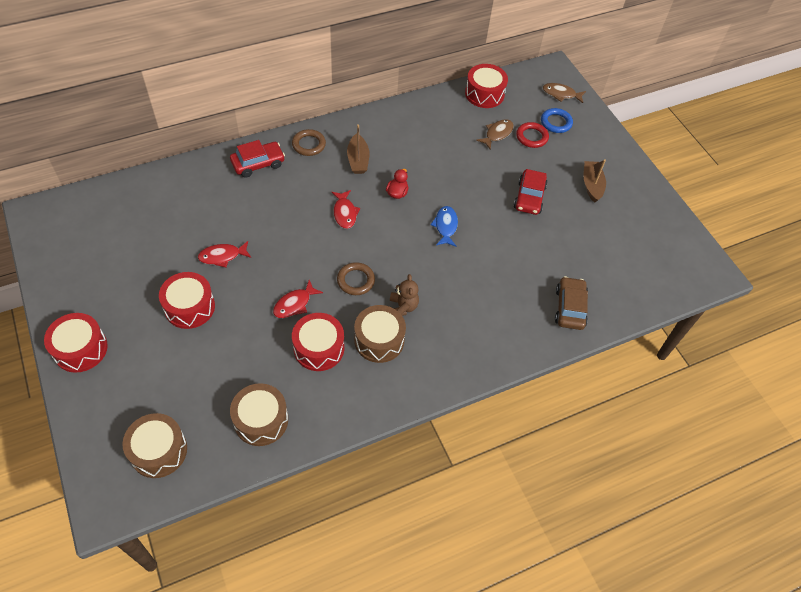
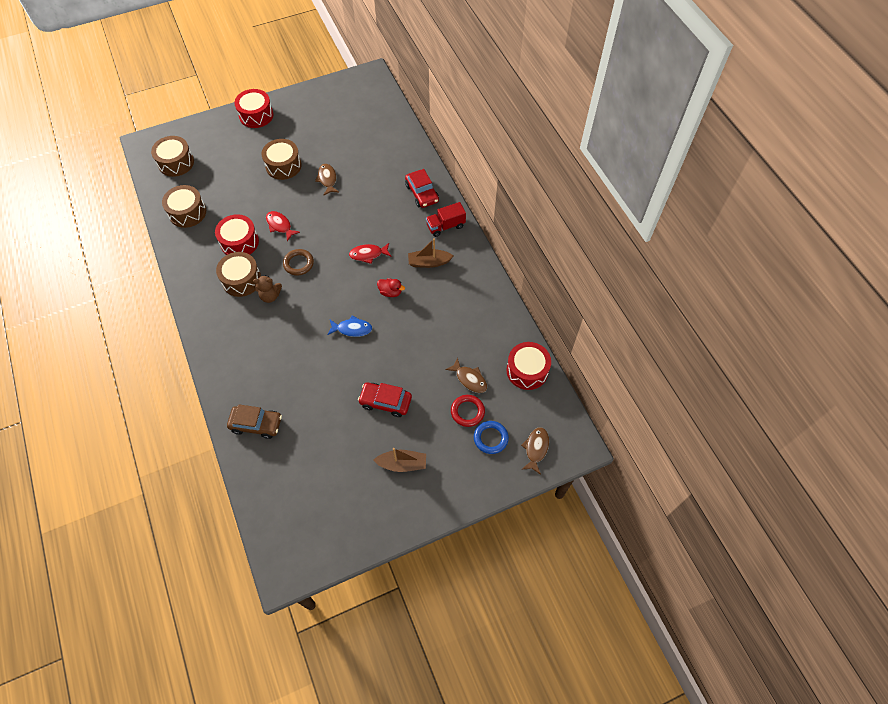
camera: 95 degrees right, 5 degrees up
(189, 307) = (283, 166): red drum -> brown drum
(222, 256) = (327, 179): red fish -> brown fish
(309, 144) = (445, 226): brown ring -> red truck

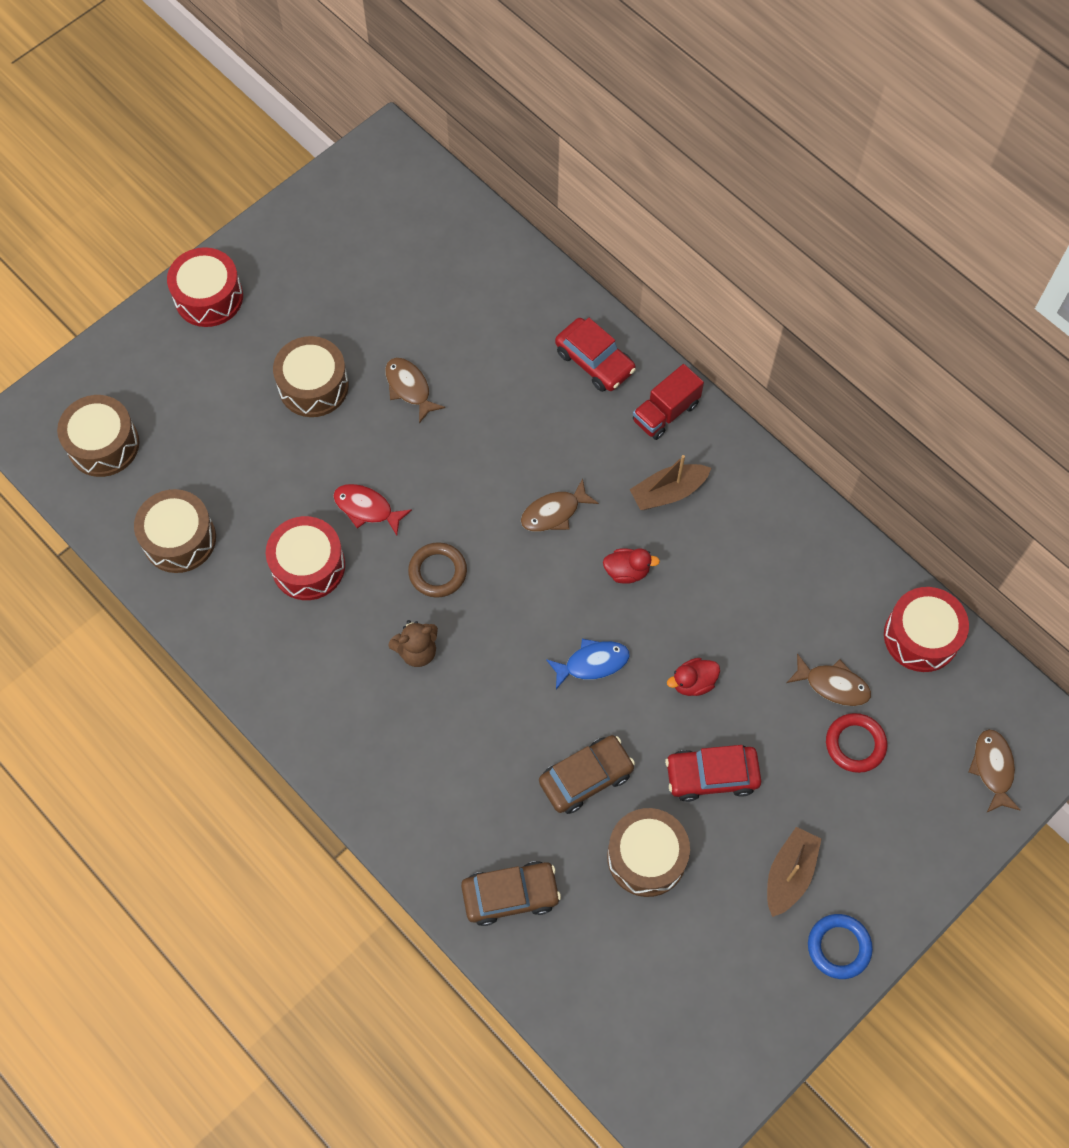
camera: 20 degrees left, 5 degrees up
(241, 280) = (349, 638): brown drum -> brown drum (646, 857)
(322, 381) = (586, 777): none -> brown car
(368, 254) = (554, 512): red fish -> brown fish
(398, 354) = (693, 682): none -> red duck
(402, 464) = (789, 874): brown boat -> brown boat turned 45 degrees counterclockwise
(490, 438) = (913, 777): blue ring -> blue ring (839, 947)

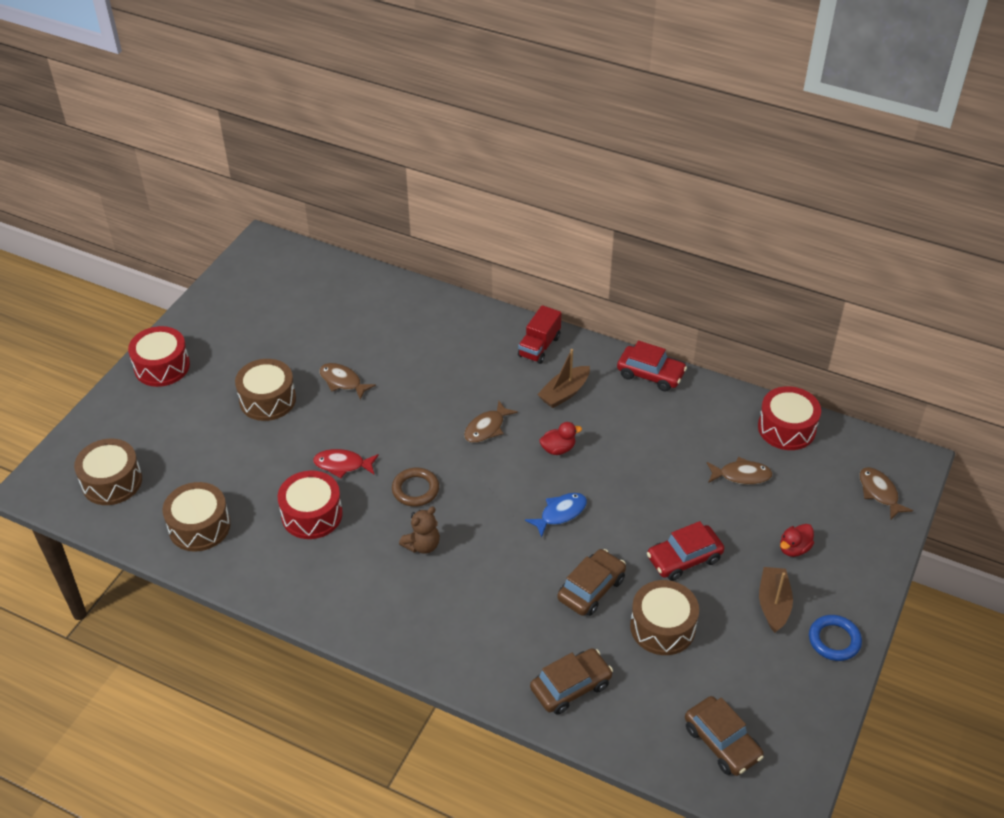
camera: 20 degrees left, 20 degrees down
(594, 361) = (473, 330): red car -> red car (650, 374)
(649, 1026) = (722, 742): none -> brown car
(693, 682) = (640, 504): red duck -> red duck (794, 548)
(855, 744) = (776, 507): red ring -> none

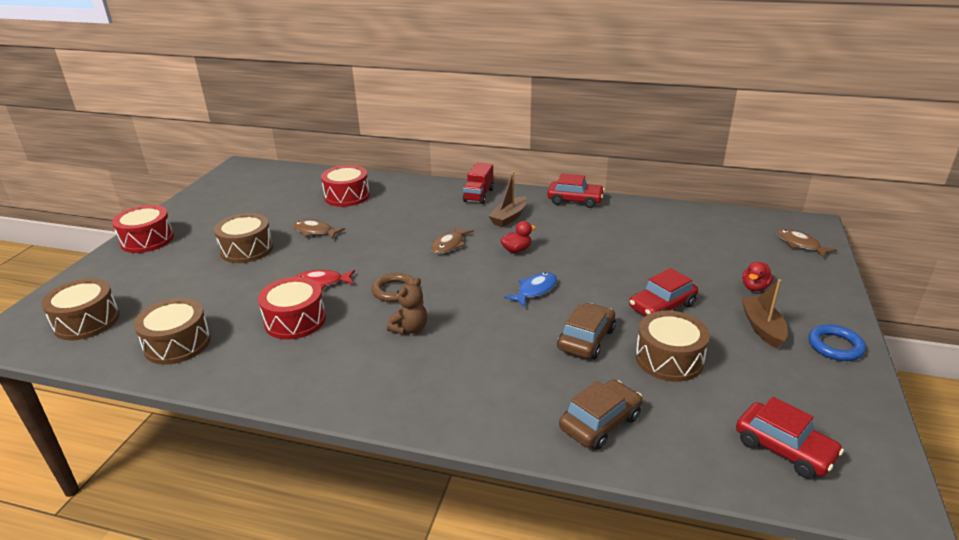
camera: 10 degrees left, 15 degrees down
(722, 742) = (784, 448): brown car -> red car
(741, 475) = (680, 248): brown fish -> none
(786, 428) = (700, 217): red drum -> red drum (347, 196)

